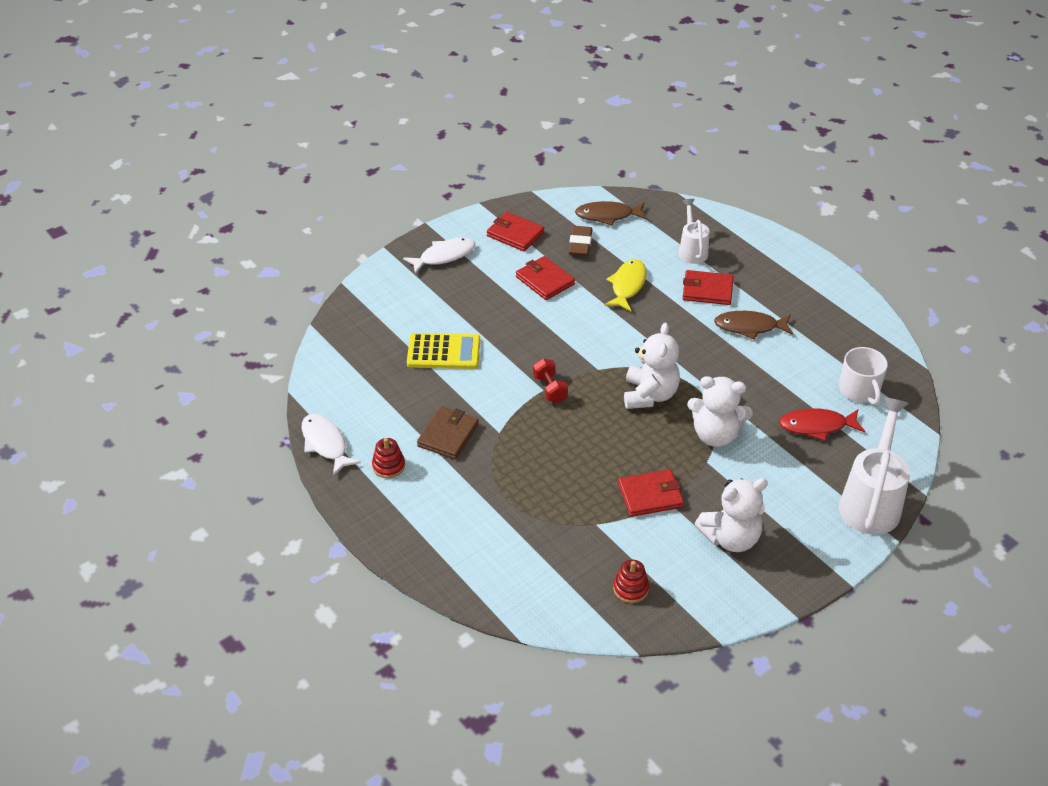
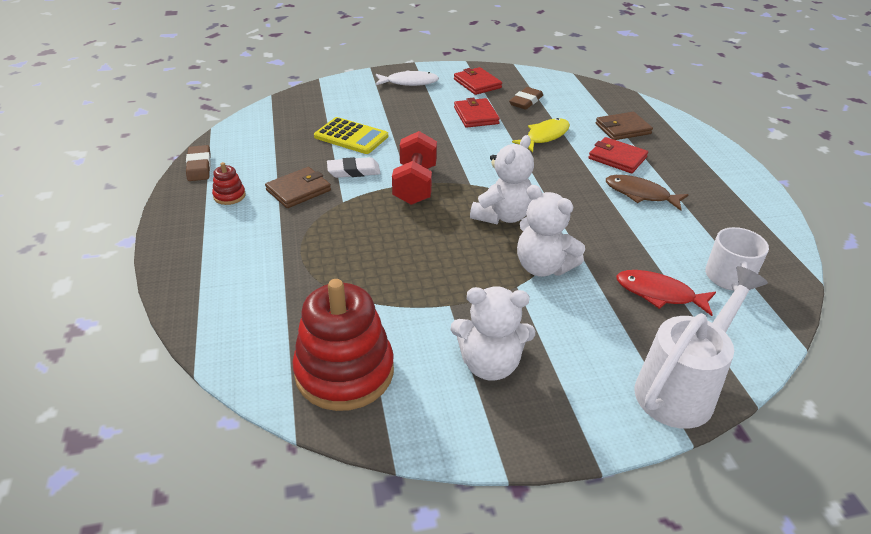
camera: 25 degrees right, 5 degrees down
(325, 444) = (199, 166): white fish -> brown eraser
(481, 394) = (353, 171): none -> white eraser
(550, 389) = (415, 185): red dumbbell -> red dumbbell, size x1.75
(608, 215) = (564, 91): brown fish -> none
(630, 589) = (344, 372): red stacking toy -> red stacking toy, size x2.35
(650, 495) = (436, 295): red wallet -> none
(692, 250) = (622, 129): white watering can -> brown wallet

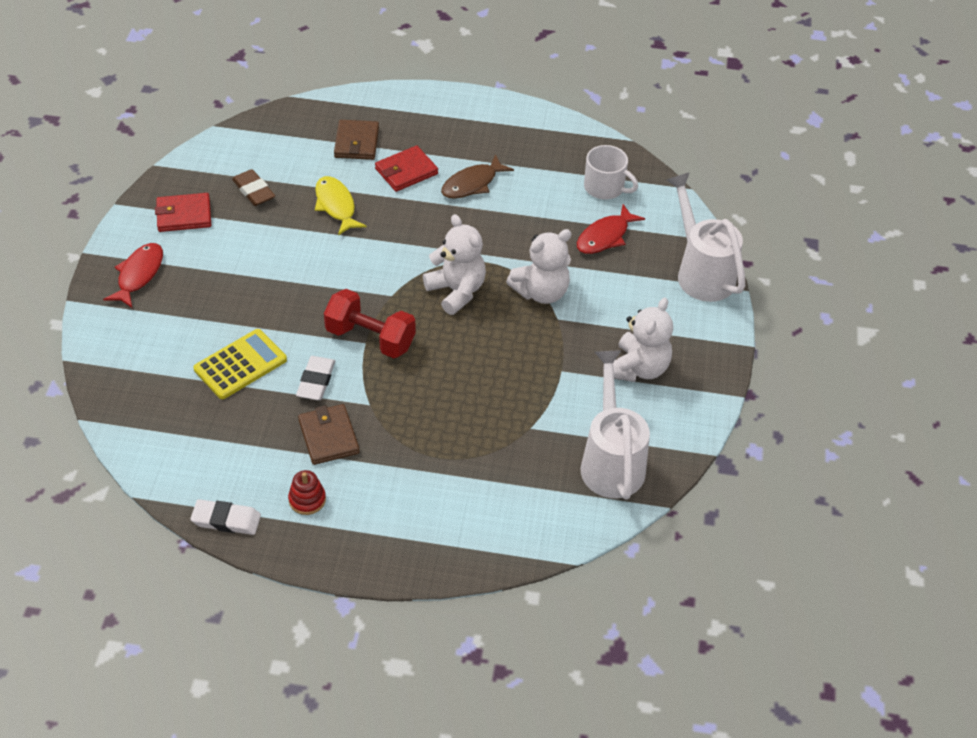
camera: 70 degrees left, 10 degrees up
(199, 166) = (226, 520): brown eraser -> white eraser
(344, 372) = (611, 461): red stacking toy -> white watering can
(409, 82) = (139, 275): white fish -> red fish
(476, 115) = (259, 243): red wallet -> none

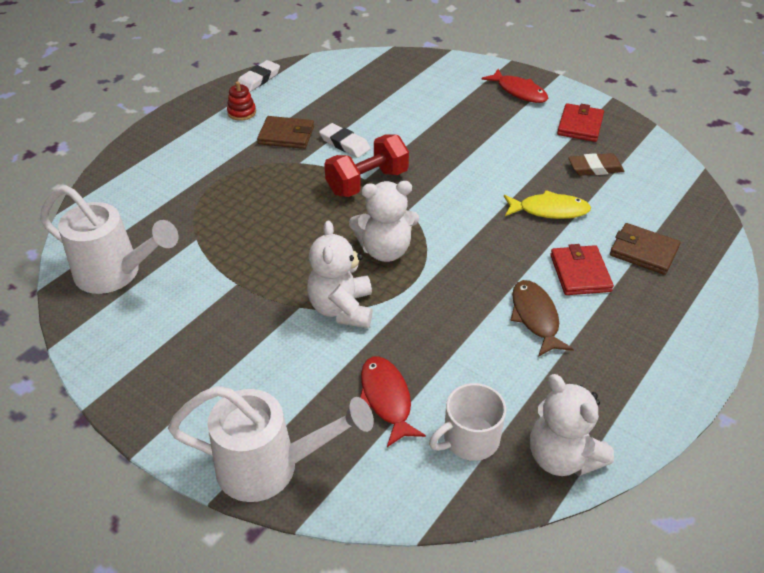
camera: 120 degrees right, 5 degrees down
(240, 365) = (390, 114): yellow calculator -> none
(638, 368) = (190, 339): white teddy bear -> white teddy bear (562, 457)

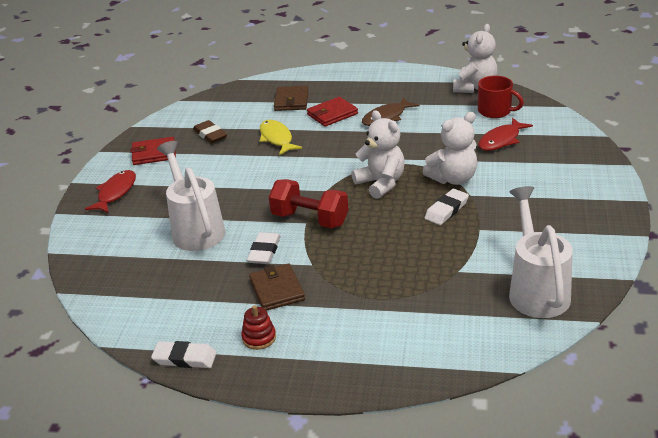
camera: 115 degrees left, 10 degrees down
(270, 467) = (588, 156): white watering can -> white watering can (195, 229)
(291, 275) = (446, 210): none -> white eraser
(469, 439) = (495, 111): white mug -> red mug

